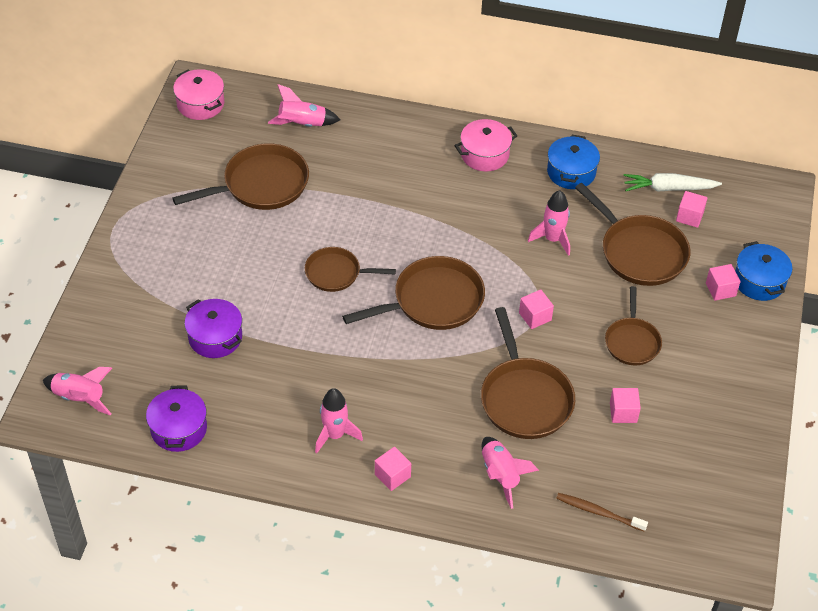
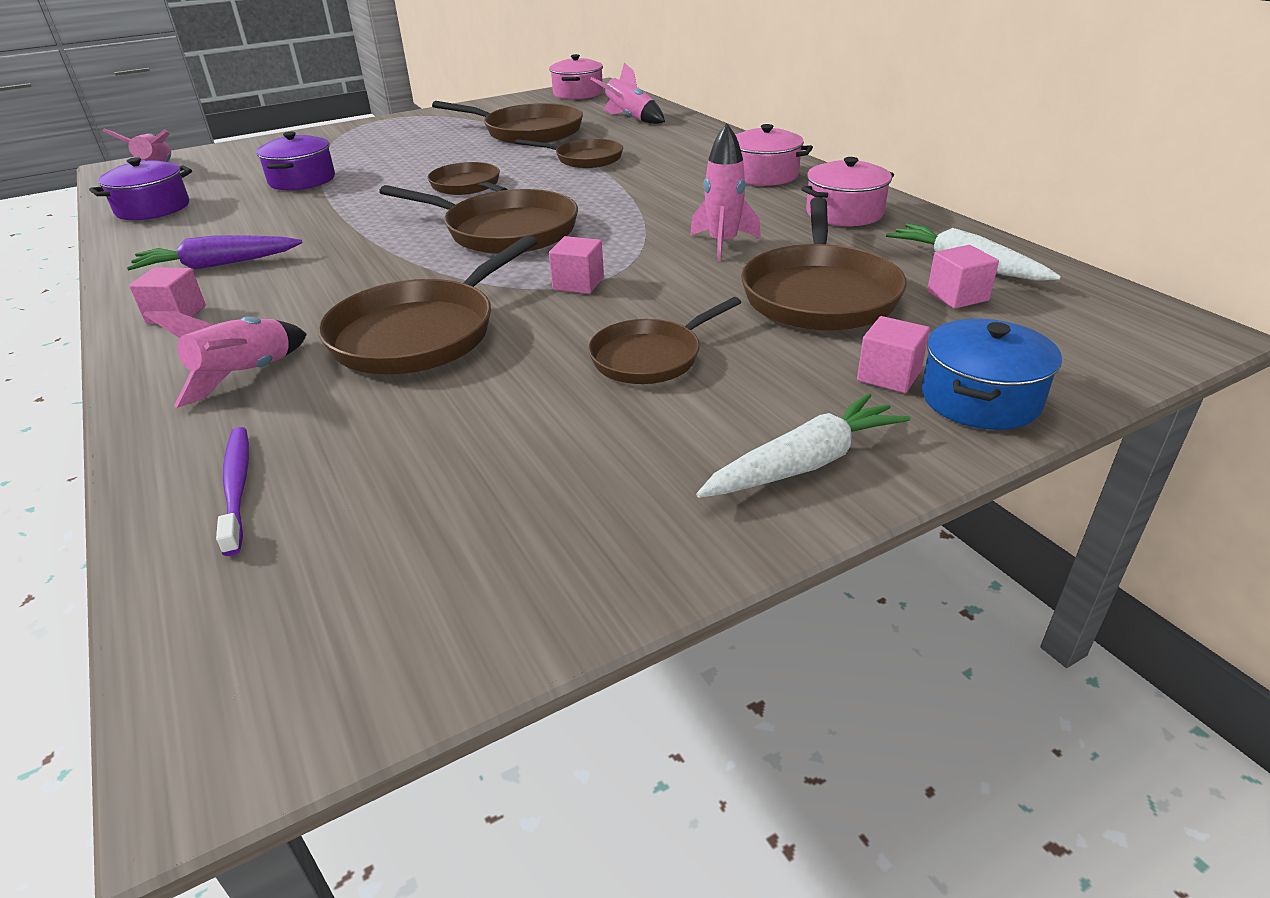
camera: 50 degrees right, 15 degrees down
(335, 435) = (217, 265): pink rocket -> purple carrot
(356, 198) = (585, 159): none -> brown pan
(571, 172) = (844, 213): blue pot -> pink pot
(598, 512) = (237, 486): brown toothbrush -> purple toothbrush
(623, 412) = (496, 411): pink cube -> none
(745, 356) = (805, 463): none -> white carrot

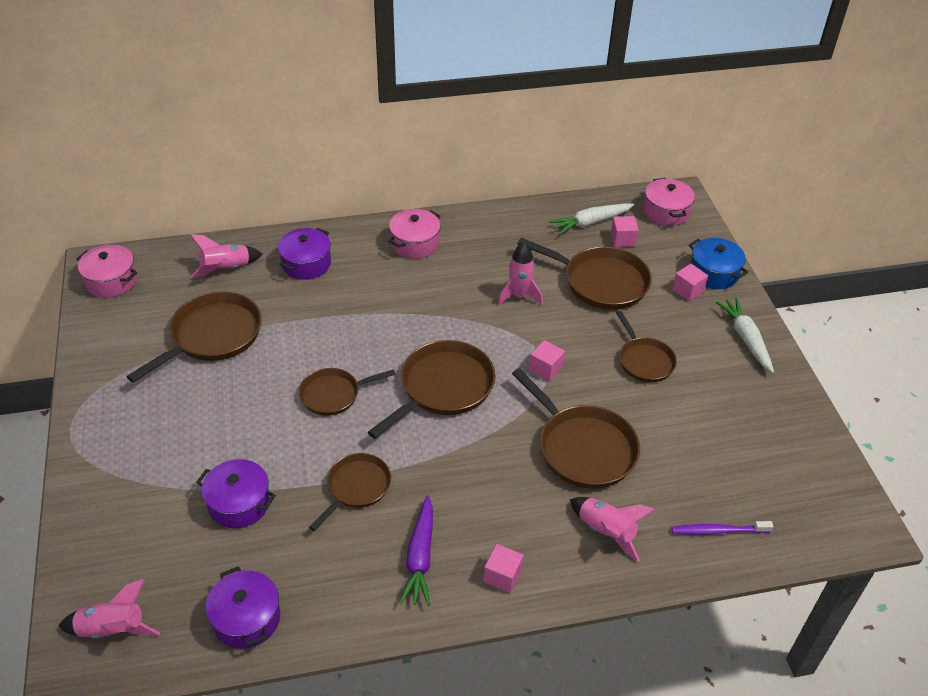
camera: 75 degrees left, 10 degrees up
(585, 159) = (315, 318): brown pan -> brown pan (356, 488)
(670, 141) = (306, 264): none -> purple pot
(844, 213) = (500, 235): pink pot -> pink pot (666, 212)

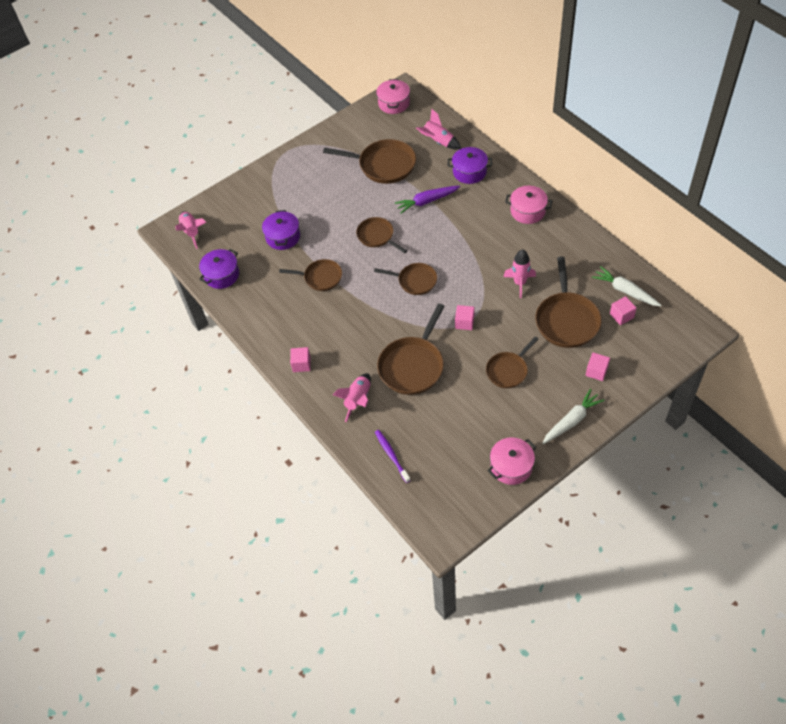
camera: 70 degrees right, 10 degrees up
(420, 557) = (293, 324): purple carrot -> purple carrot (426, 201)
(443, 388) = (415, 281): brown pan -> brown pan, size x0.62
(666, 212) = (675, 329): pink pot -> pink pot (511, 466)
(713, 273) = (628, 381): blue pot -> none

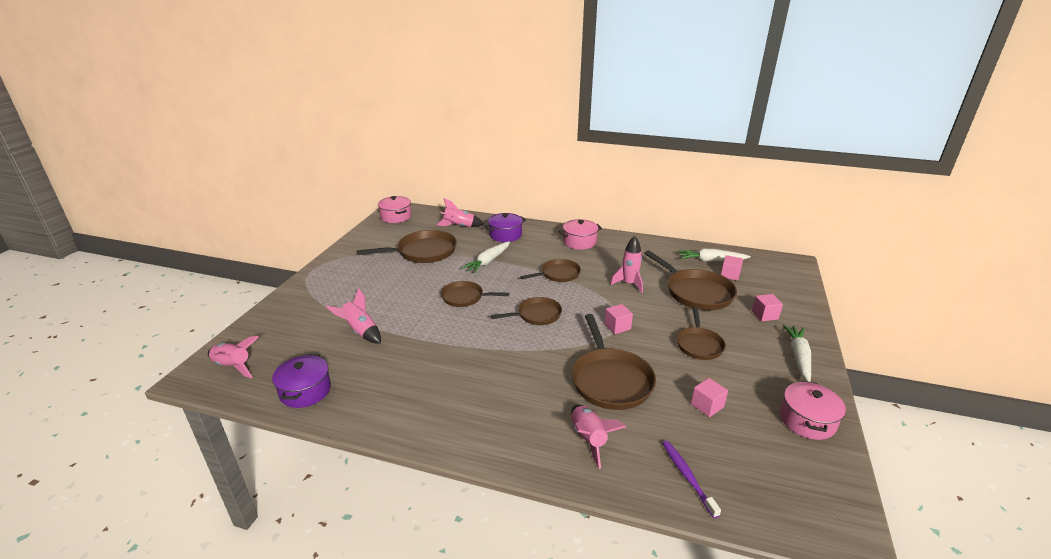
camera: 40 degrees left, 25 degrees down
(283, 237) = (360, 331): purple pot -> pink rocket
(301, 364) = (486, 435): pink cube -> pink cube (707, 406)
(320, 277) = (435, 348): brown pan -> brown pan (558, 274)
(391, 455) = (687, 476): purple toothbrush -> purple toothbrush turned 45 degrees clockwise
(426, 201) = (488, 261): purple carrot -> white carrot

